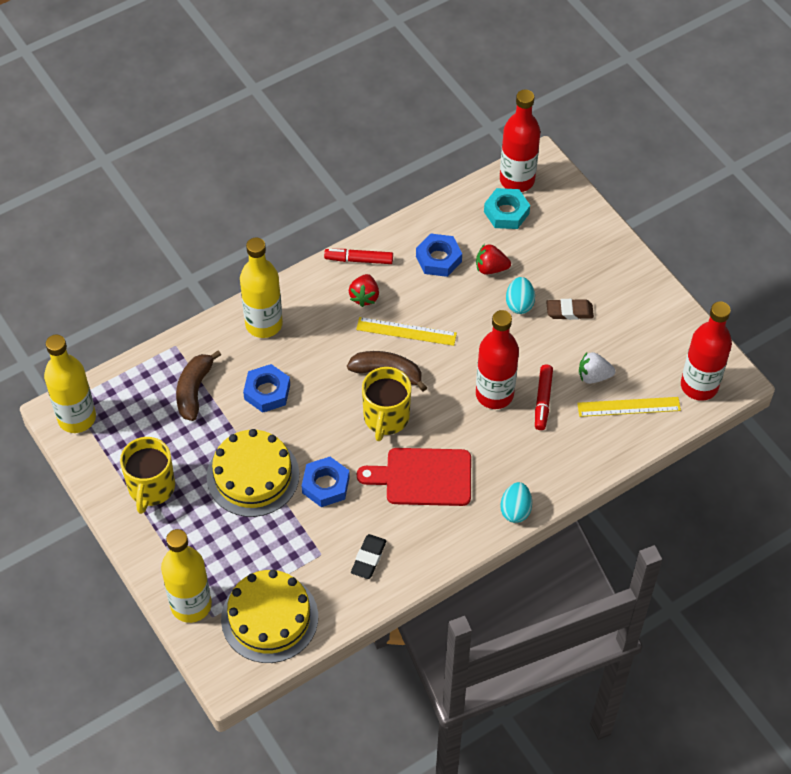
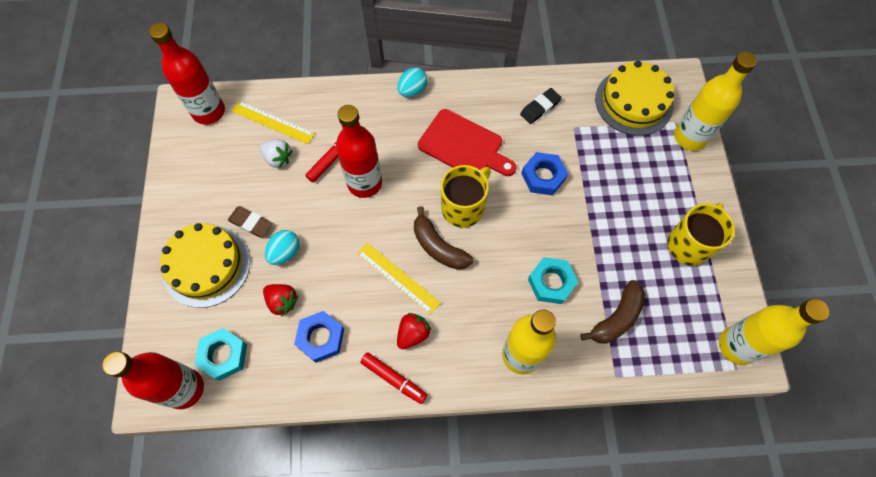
camera: 150 degrees left, 10 degrees up
(253, 475) = (598, 213): yellow cake -> yellow cake (206, 265)
(267, 392) = (551, 282): blue nut -> turquoise nut

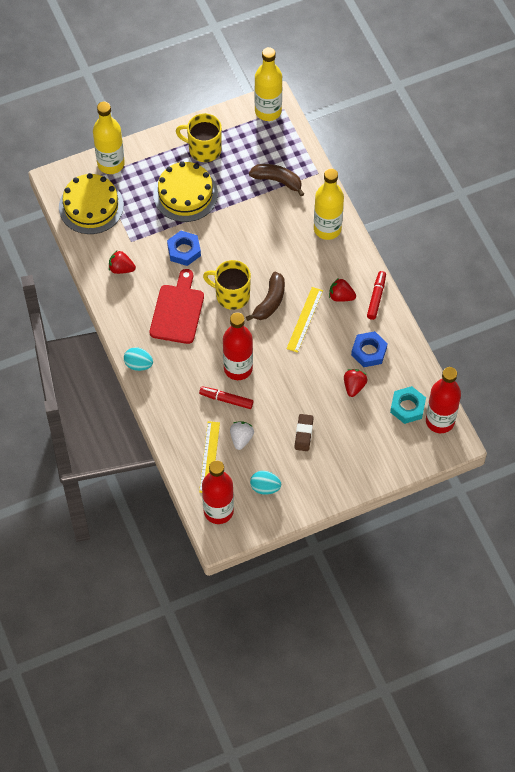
camera: 110 degrees left, 5 degrees down
(206, 265) = (349, 449): yellow cake -> yellow cake (185, 194)
(285, 252) = (317, 400): turquoise egg -> turquoise egg (265, 487)
(540, 108) = (121, 268): black eraser -> red strawberry
(551, 282) = (268, 224): turquoise nut -> none

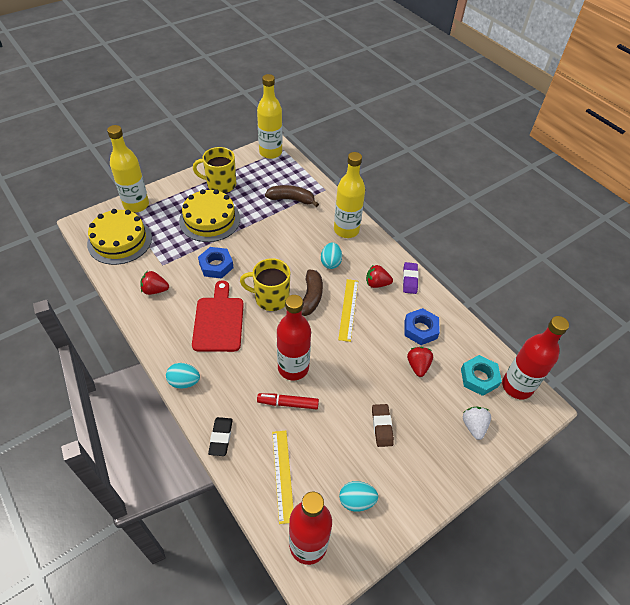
camera: 15 degrees left, 10 degrees down
(163, 418) = (221, 437): none -> black eraser
(241, 438) = (314, 445): white strawberry -> white strawberry (473, 426)
(300, 265) = (330, 262): none -> turquoise egg
(376, 297) = (410, 279): red marker -> purple eraser

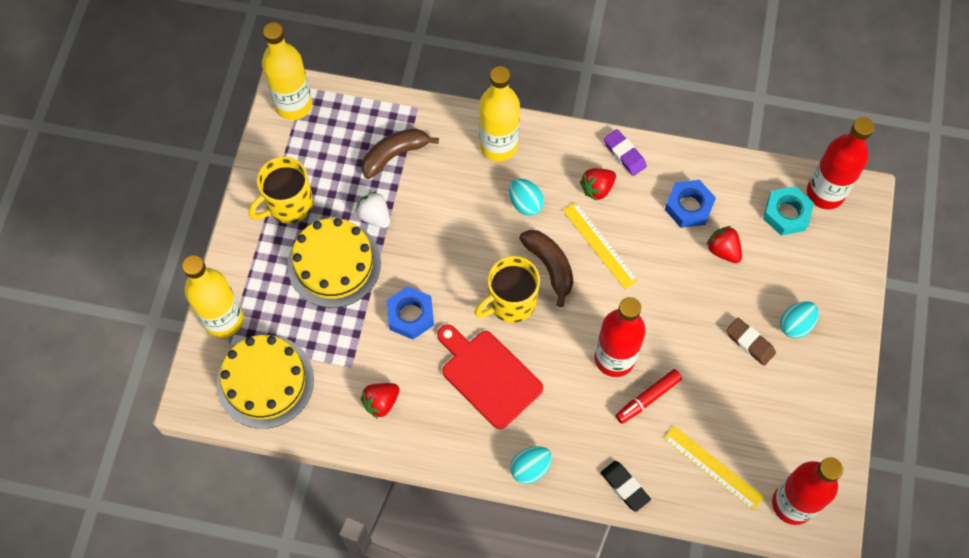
camera: 40 degrees left, 15 degrees up
(356, 500) = (793, 430): turquoise egg -> turquoise egg (795, 325)
(473, 426) = (824, 269): white strawberry -> white strawberry (375, 216)

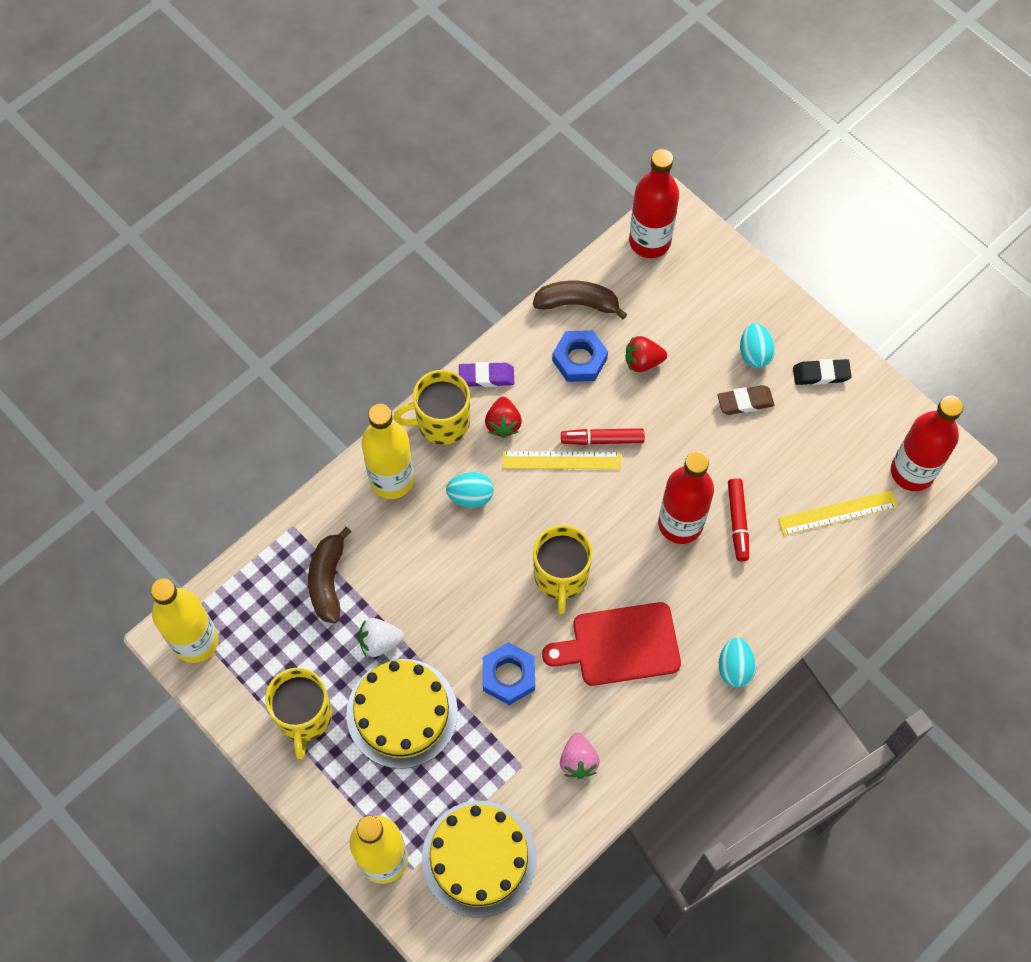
camera: 55 degrees left, 0 degrees up
(381, 402) = (578, 760): red strawberry -> pink strawberry
(549, 266) = (550, 518): brown banana -> brown banana (577, 303)
(566, 148) = (441, 422): none -> yellow mug
(624, 487) = (806, 598): black eraser -> black eraser (821, 374)
(638, 262) = (602, 439): none -> red marker
(786, 214) = (646, 286): turquoise nut -> none

